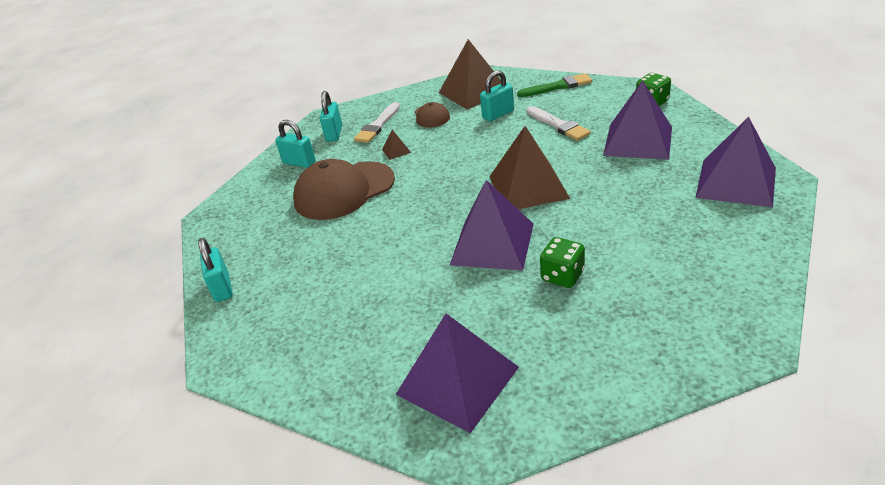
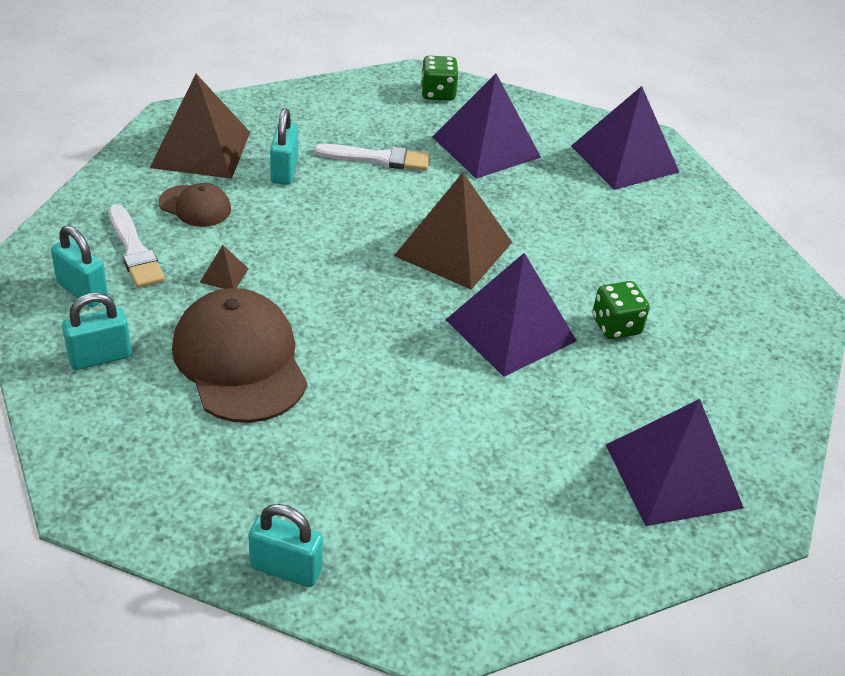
camera: 60 degrees left, 5 degrees up
(344, 191) = (240, 361): brown cap -> brown cap turned 150 degrees clockwise
(558, 86) = (304, 106): green brush -> none

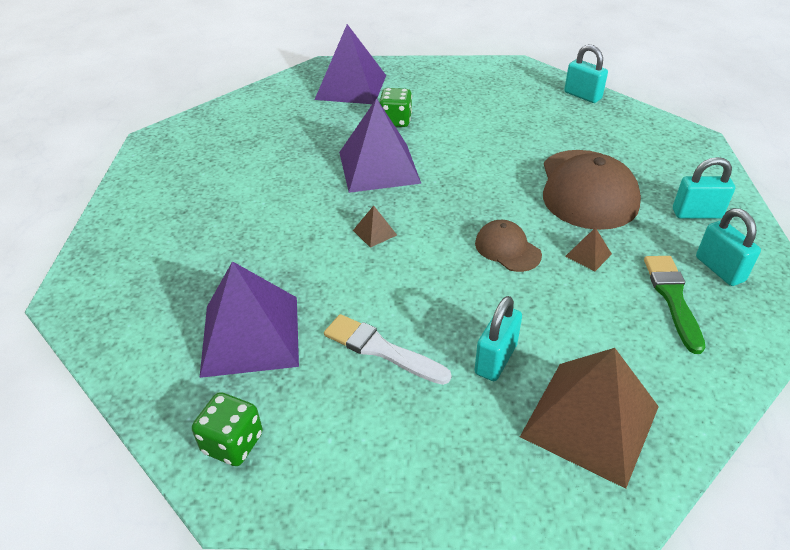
camera: 150 degrees left, 0 degrees up
(134, 251) = (672, 298): white brush -> green brush
(195, 206) = (607, 335): brown cap -> brown cap (507, 249)
(453, 249) = (374, 232): brown pyramid -> brown pyramid, size x0.40
(616, 326) = (303, 154): green dice -> green dice (395, 121)
(624, 159) = (127, 283): purple pyramid -> none

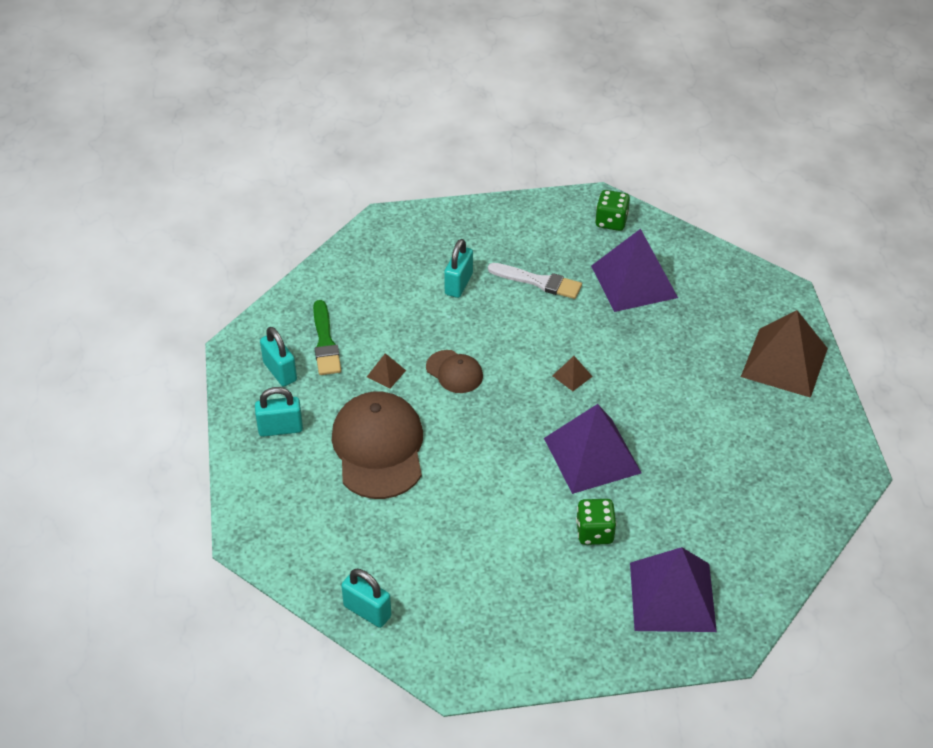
camera: 170 degrees right, 5 degrees up
(590, 421) = (398, 255): brown pyramid -> brown pyramid (784, 362)

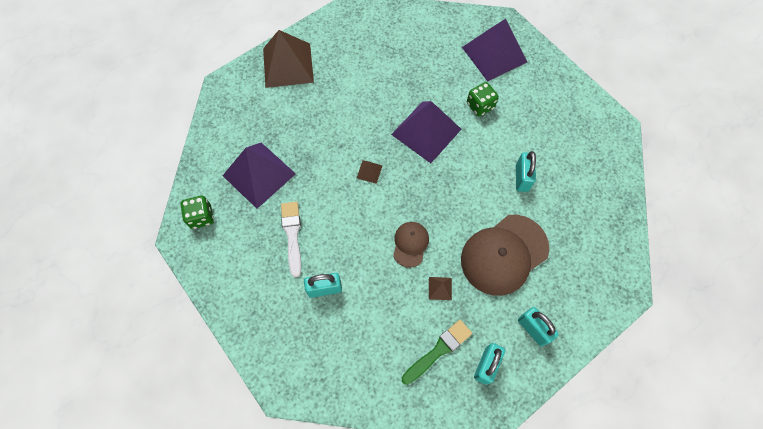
camera: 120 degrees left, 20 degrees up
(367, 611) = (616, 191): turquoise padlock -> turquoise padlock (521, 178)

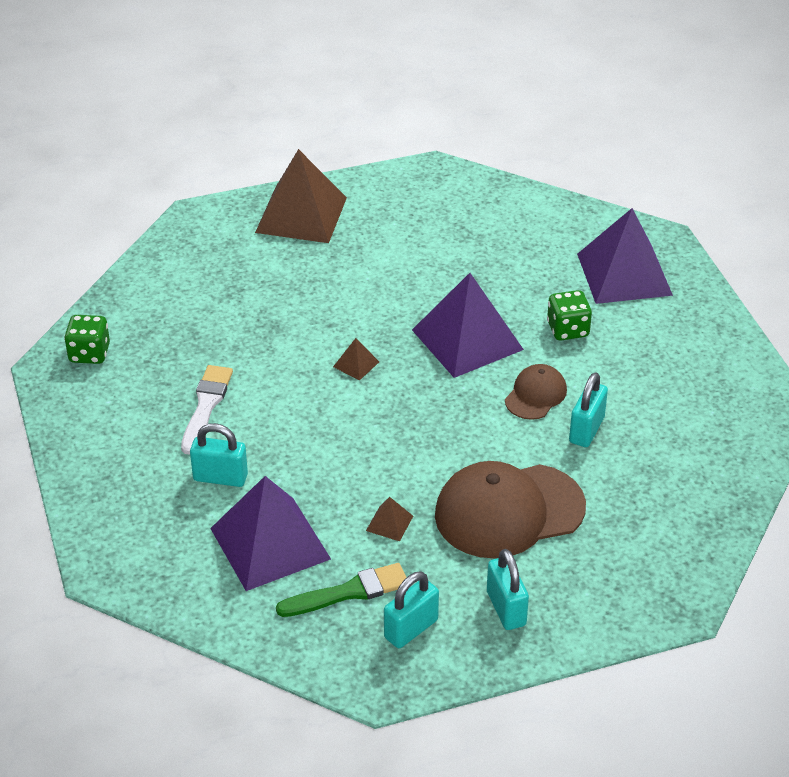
camera: 20 degrees right, 25 degrees down
(259, 174) = (194, 327): purple pyramid -> purple pyramid (270, 543)
(410, 244) = (372, 462): brown cap -> brown cap (535, 395)

